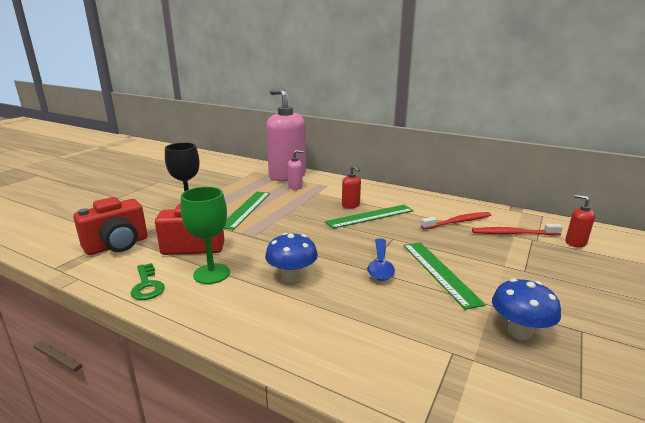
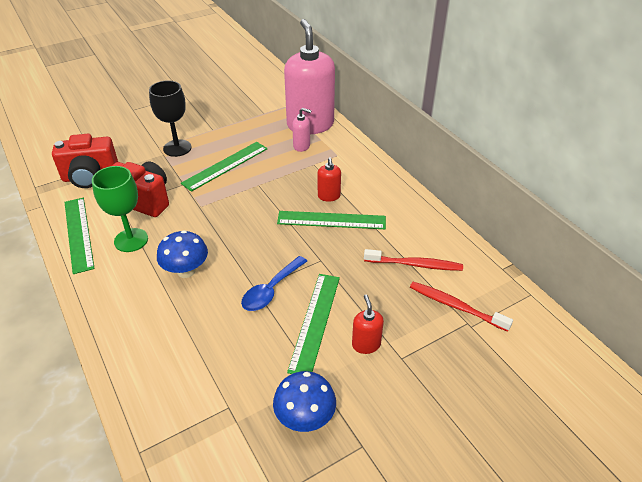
camera: 30 degrees right, 20 degrees up
(147, 285) = (78, 234): green key -> green ruler
(575, 243) = (511, 349): red soap dispenser -> red soap dispenser (366, 344)

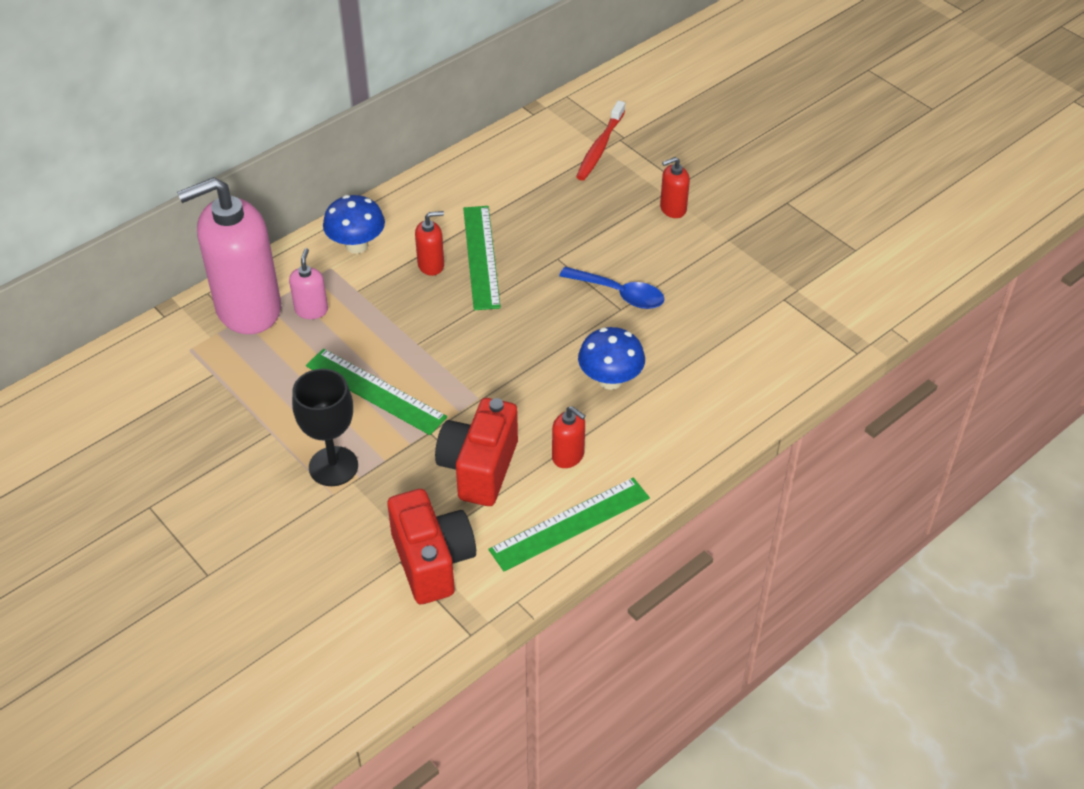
camera: 100 degrees left, 5 degrees up
(131, 240) = (568, 456): green goblet -> red soap dispenser
(305, 418) = (774, 242): blue mushroom -> blue mushroom (356, 245)
(315, 322) = (655, 250): green ruler -> none
(415, 264) = (544, 179): red toothbrush -> none

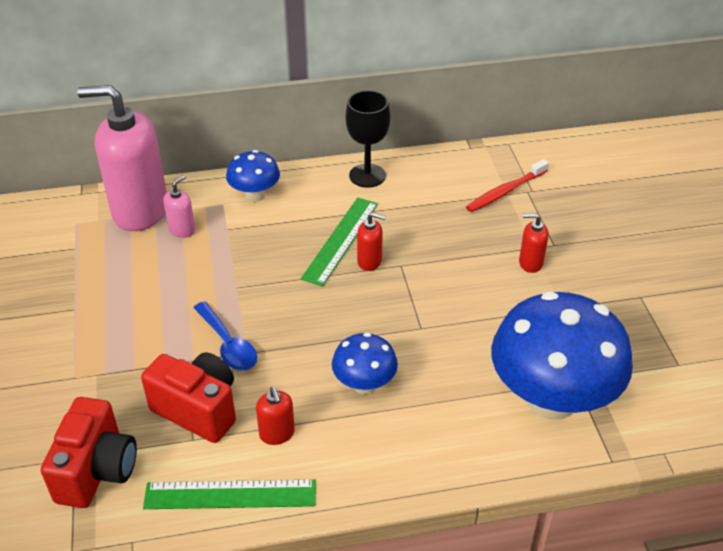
camera: 30 degrees right, 5 degrees down
(333, 466) = (93, 355): black goblet -> black goblet (367, 176)
(375, 391) = (174, 311): green ruler -> none
(431, 265) = (297, 231): red soap dispenser -> red soap dispenser (369, 261)
(479, 468) = (198, 409): red camera -> red camera turned 75 degrees clockwise
(619, 294) = (429, 315): blue spoon -> blue spoon (228, 345)
(776, 323) = (551, 399): none -> blue mushroom

